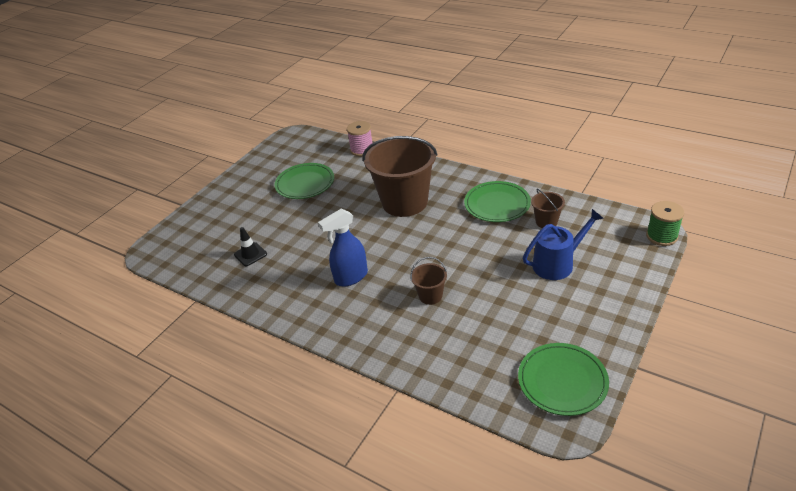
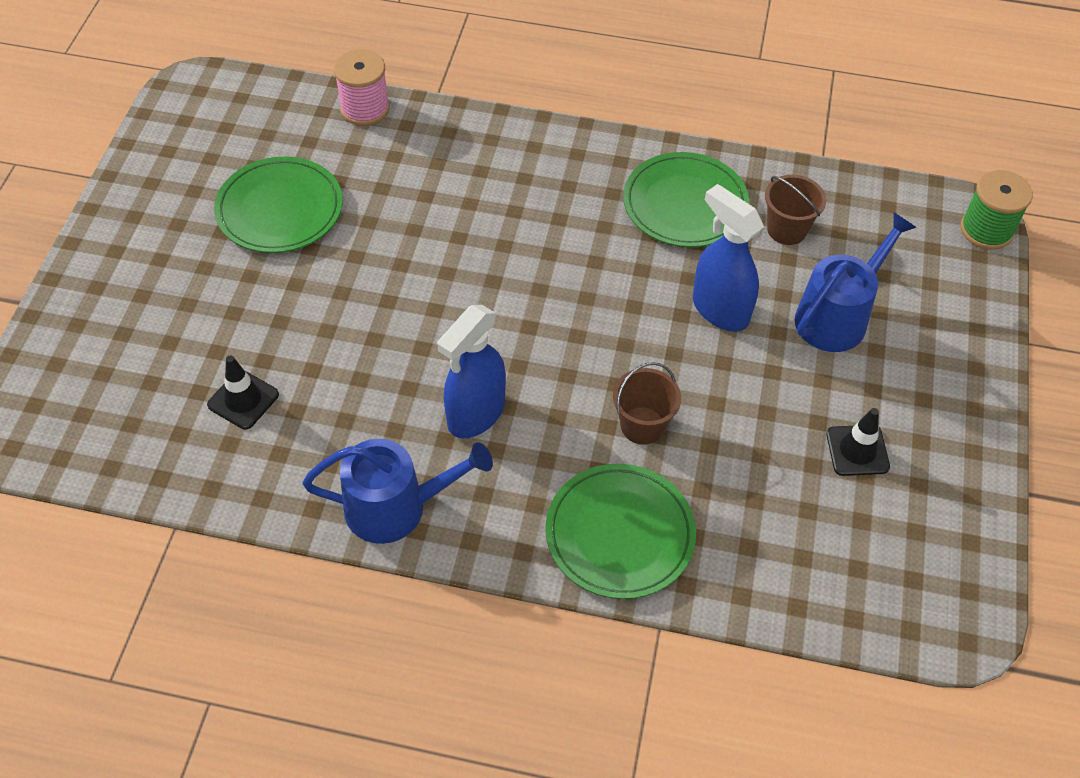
camera: 25 degrees left, 15 degrees up
(294, 309) = (395, 507): none -> blue watering can
(405, 202) = (508, 225): brown bucket -> none
(494, 251) = (719, 310): none -> blue spray bottle
(542, 327) = (857, 450): none -> black traffic cone
(562, 381) = (925, 547): green plate -> green plate (619, 534)

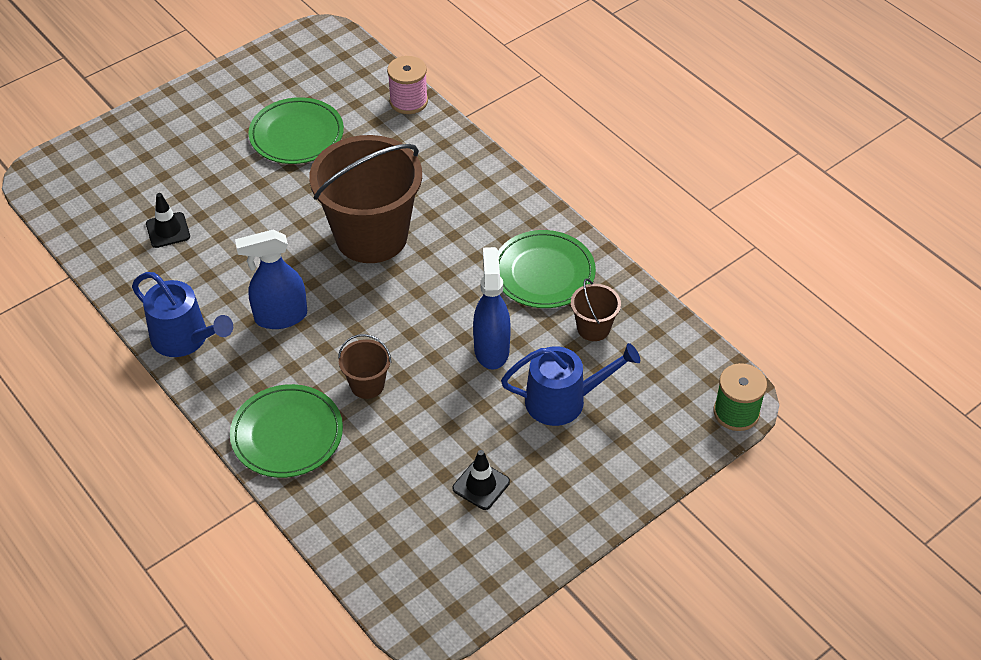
camera: 40 degrees right, 5 degrees down
(478, 269) = (371, 236): none -> brown bucket

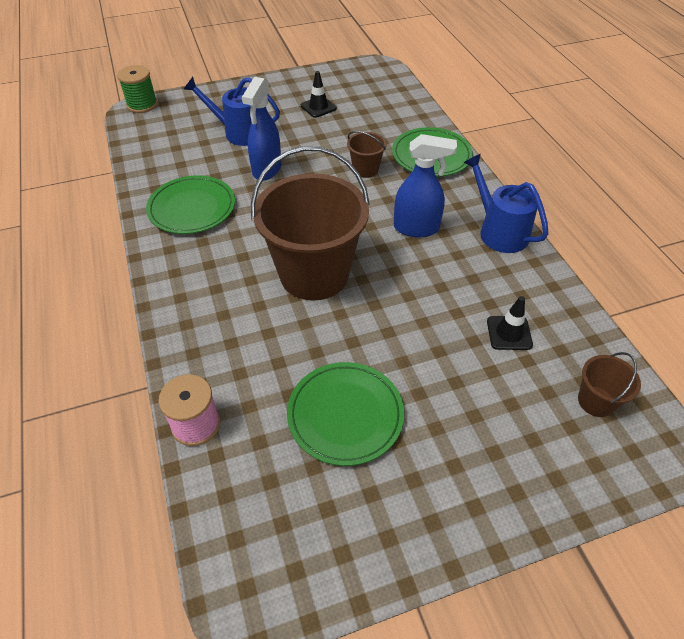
camera: 160 degrees left, 0 degrees up
(593, 328) = (187, 165): brown bucket -> brown bucket (596, 401)

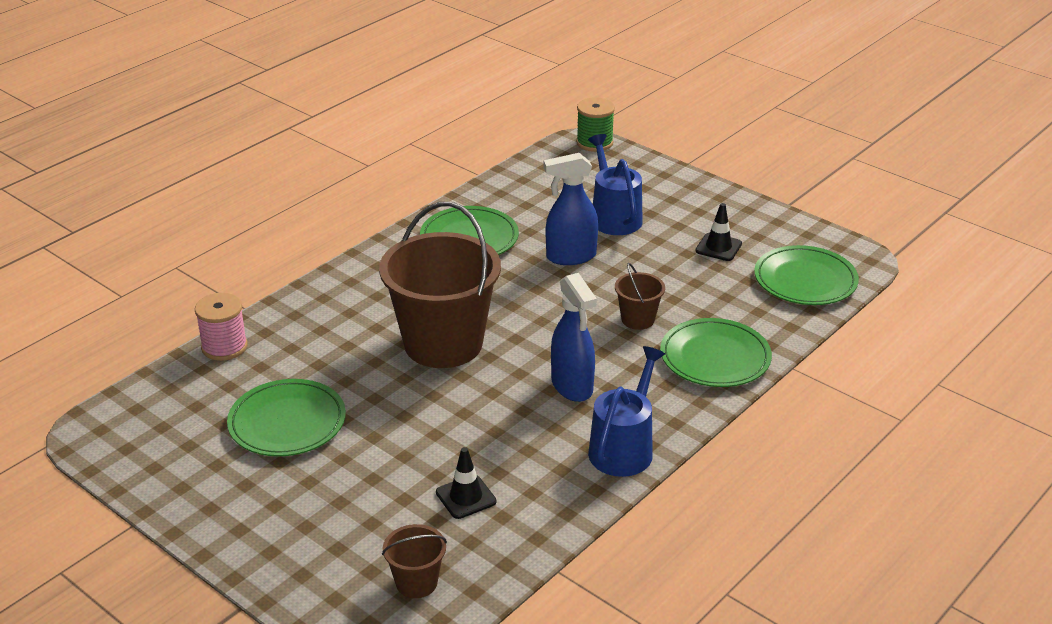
camera: 60 degrees right, 15 degrees down
(382, 92) = (805, 280): none -> green plate

